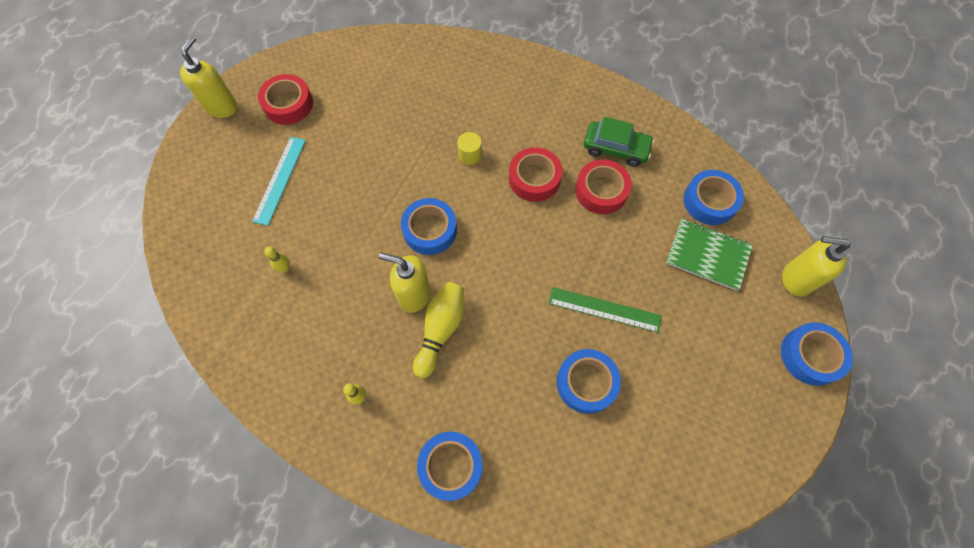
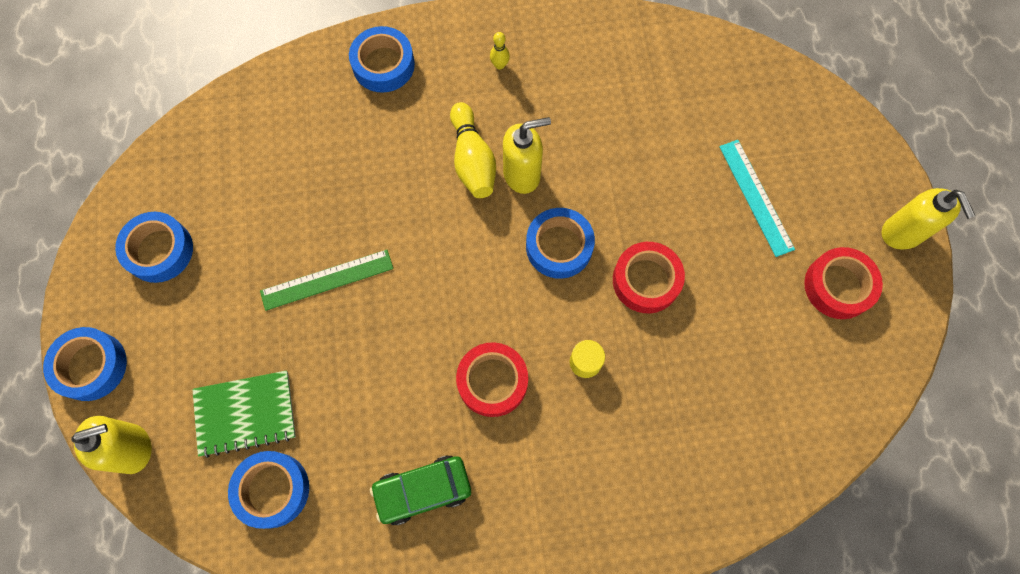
camera: 145 degrees right, 5 degrees up
(285, 268) = (663, 120): yellow bowling pin -> none
(586, 383) = (306, 199): blue tape -> blue tape (159, 250)
(601, 191) = (407, 417): red tape -> red tape (646, 280)

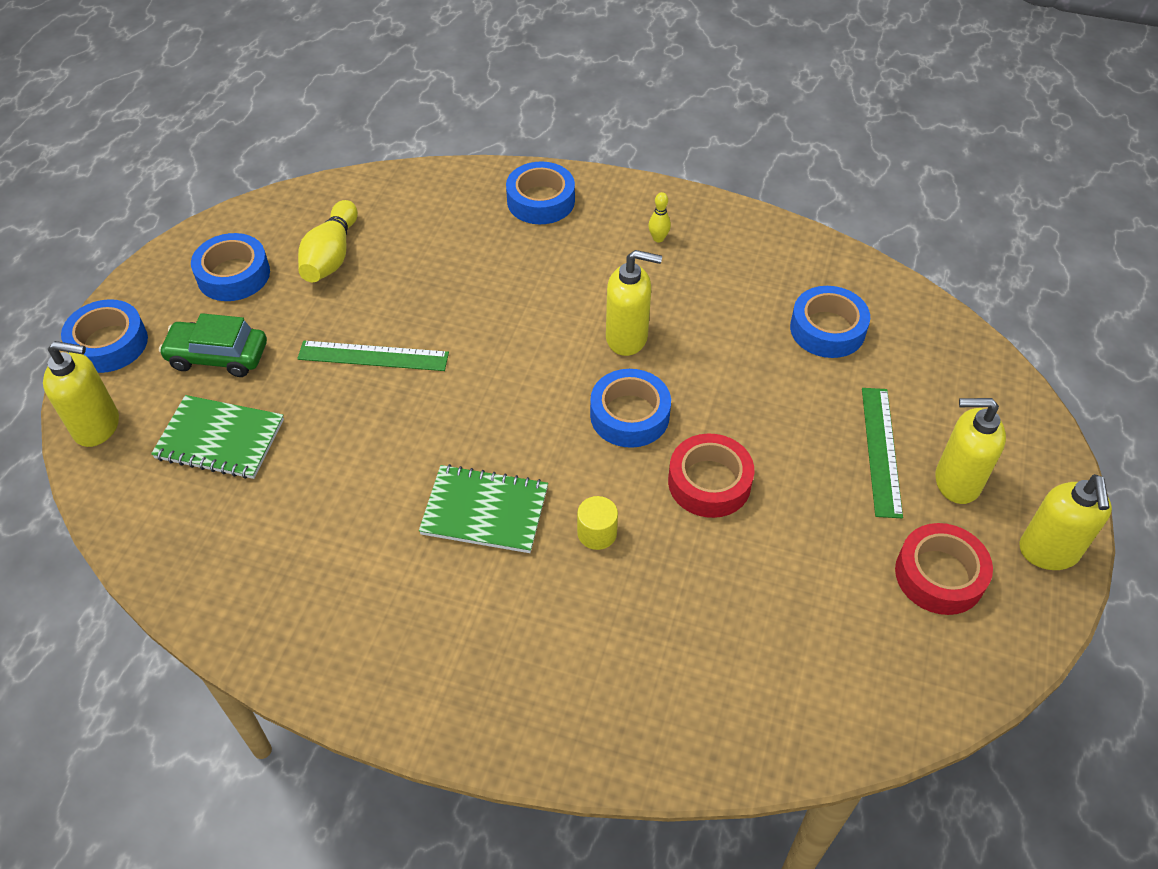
camera: 25 degrees right, 20 degrees down
(272, 490) = (200, 517): blue tape -> blue tape (827, 329)
(423, 490) = (349, 582): green car -> green car (218, 356)
(472, 160) = (582, 308): yellow bowling pin -> yellow bowling pin (331, 256)
(492, 381) = (485, 511): red tape -> green notebook
(756, 197) = (881, 450): turquoise ruler -> green ruler
(818, 201) = (956, 482): none -> yellow soap dispenser

